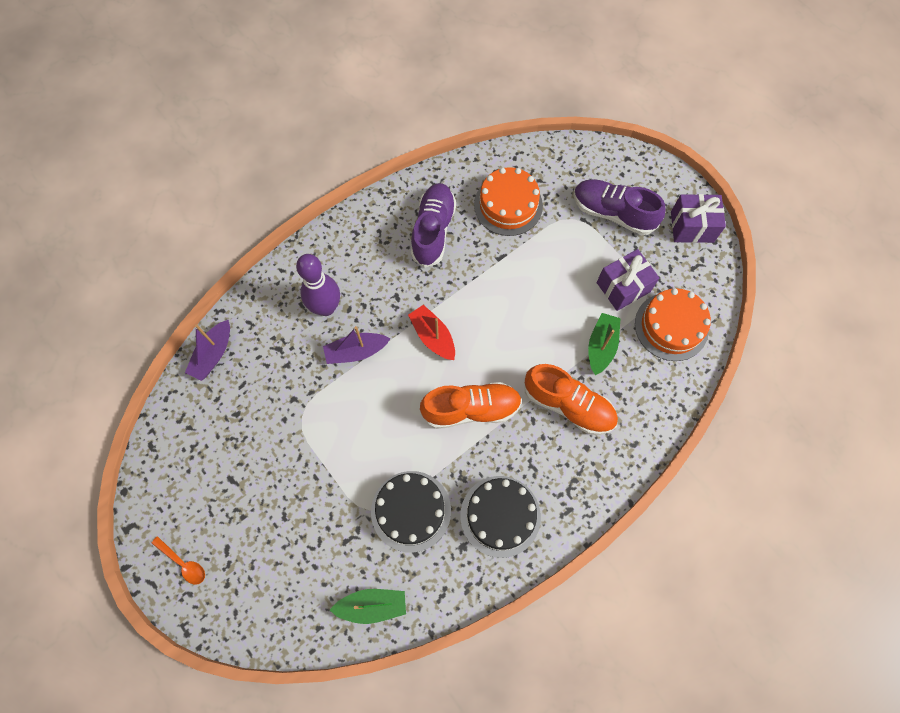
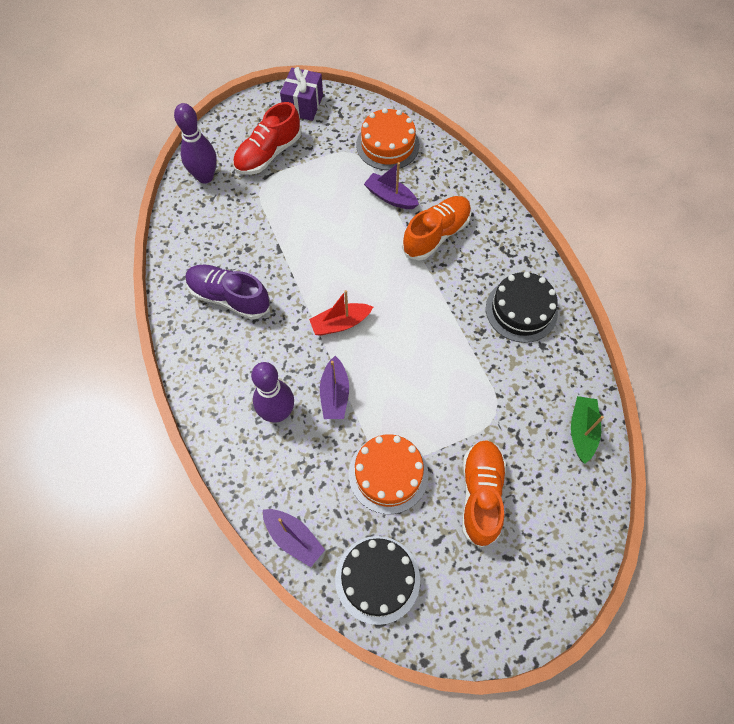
camera: 75 degrees left, 5 degrees down
(183, 563) = (513, 605): orange spoon -> none
(411, 511) = (503, 380): black cake -> black cake (377, 579)
(471, 409) = (420, 309): orange shoe -> orange shoe (480, 495)
(508, 205) = (227, 229): orange cake -> orange cake (388, 474)
(563, 166) = (205, 177): none -> purple bowling pin
(601, 346) = (390, 197): green boat -> purple boat
(613, 213) = (268, 154): purple shoe -> red shoe
(623, 287) = (341, 167): purple gift -> none

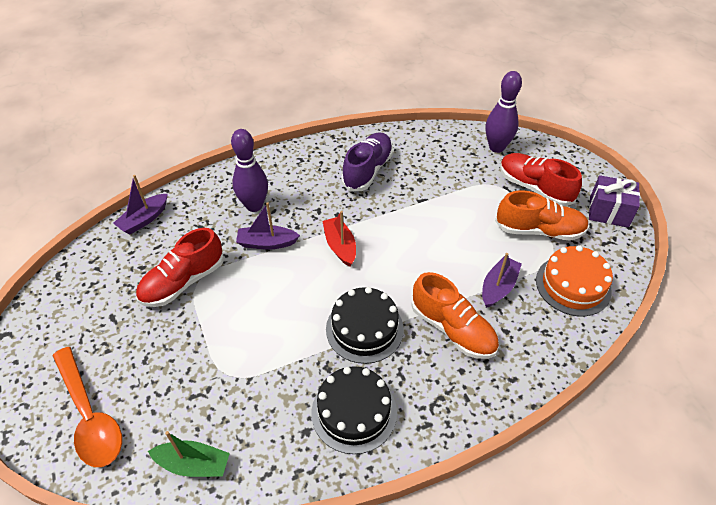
camera: 90 degrees right, 15 degrees down
(377, 579) = (94, 273): black cake -> black cake (364, 329)
(388, 474) = (183, 282): orange cake -> red shoe
(480, 495) = (146, 355): orange shoe -> orange shoe (539, 230)
(549, 534) = (90, 415): none -> orange spoon

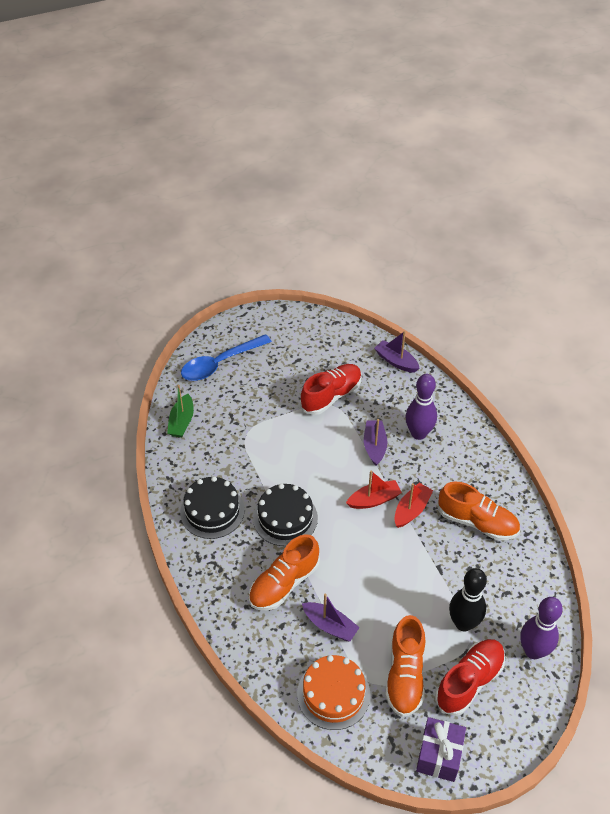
camera: 90 degrees right, 0 degrees up
(90, 415) = (220, 363): orange spoon -> blue spoon
(183, 282) = (331, 396): red shoe -> red shoe turned 90 degrees clockwise
(353, 216) = (411, 510): none -> red boat
(367, 170) = (477, 522): purple shoe -> orange shoe
(478, 187) = (463, 623): none -> black bowling pin

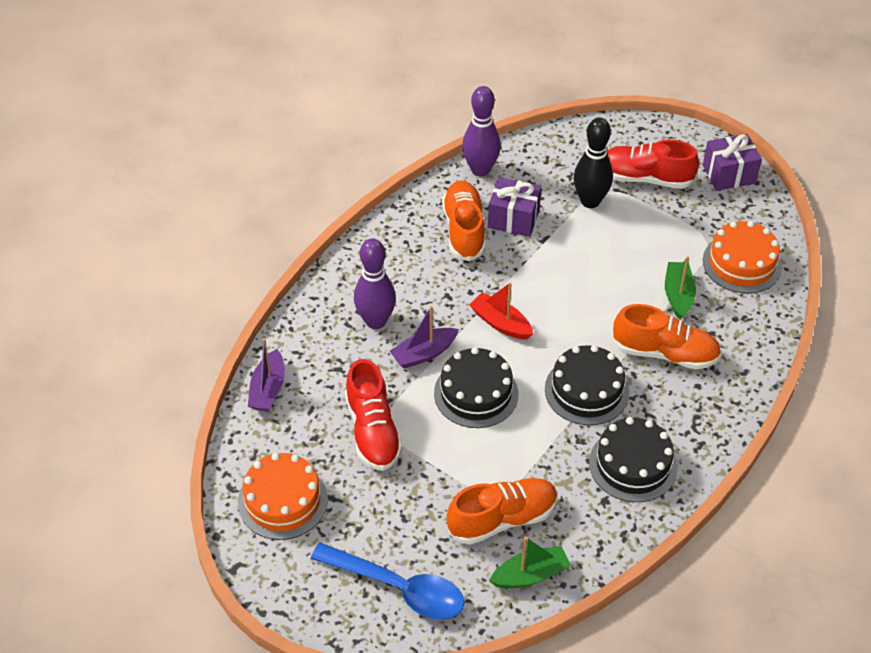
camera: 120 degrees left, 0 degrees up
(311, 339) = (283, 501): none -> orange cake
(324, 458) = (476, 393): none -> black cake
(330, 625) = (678, 295): purple boat -> green boat
(331, 396) = (373, 431): red shoe -> red shoe turned 120 degrees counterclockwise
(405, 675) = (678, 222): orange shoe -> orange shoe (502, 519)
(411, 510) = (489, 287): red boat -> none
(472, 559) = (513, 219): none -> purple gift
(533, 651) = (577, 147): purple bowling pin -> purple bowling pin (480, 170)

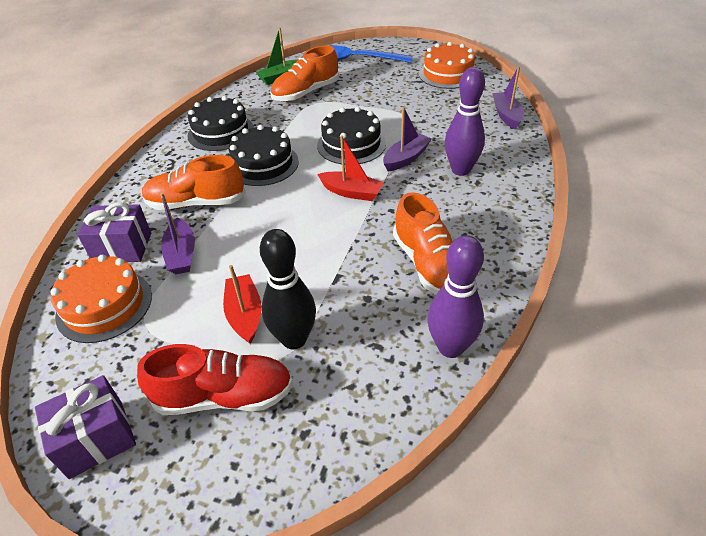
camera: 165 degrees right, 5 degrees down
(373, 431) = (415, 111): red shoe -> none
(513, 219) = (380, 292): purple gift -> purple gift (122, 248)
(625, 228) = (245, 314): none -> red boat
(678, 295) = (181, 254): green boat -> purple boat

